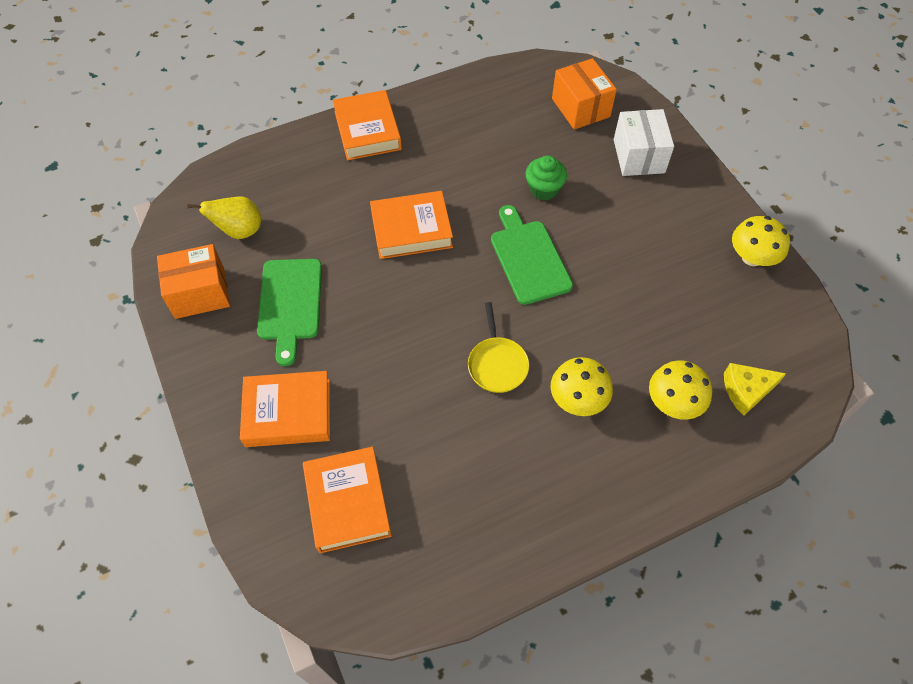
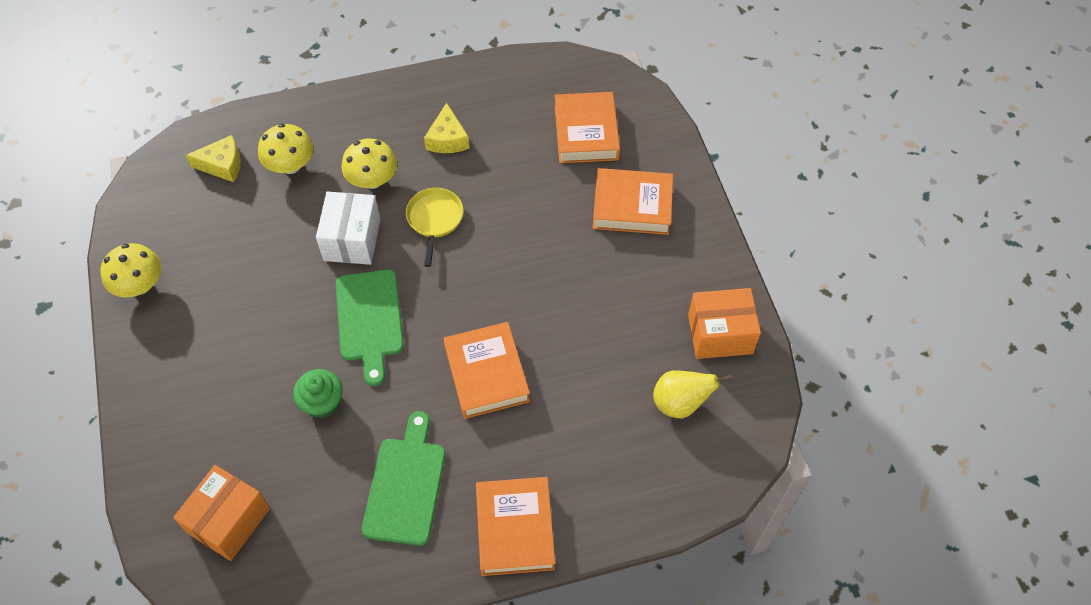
camera: 170 degrees left, 0 degrees up
(290, 303) = (626, 308): green cutting board -> green cutting board (405, 486)
(411, 229) = (486, 374): orange book -> orange book turned 75 degrees clockwise
(510, 465) = (447, 139): none -> yellow cheese
(580, 108) = (229, 520): orange box -> orange box turned 45 degrees clockwise
(639, 156) = (192, 431): white box -> white box (352, 240)

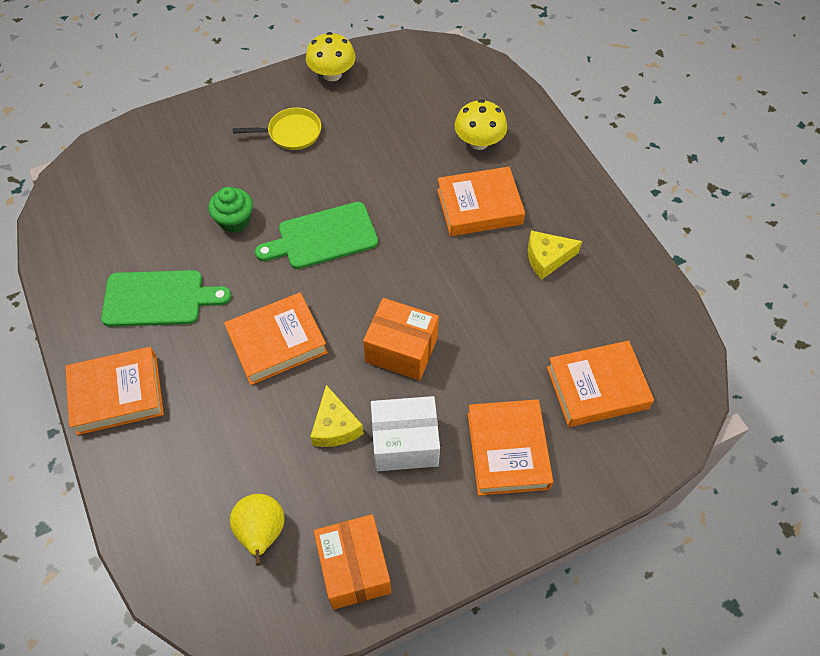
camera: 80 degrees right, 0 degrees up
(222, 165) = (466, 95): yellow cheese -> yellow cheese (335, 426)
(229, 520) = (124, 183): orange box -> orange box (401, 350)
(352, 240) = (407, 205): white box -> white box (405, 443)
(372, 180) = (479, 207): yellow mushroom -> orange book
(434, 219) = (445, 266): yellow pan -> yellow pan (291, 133)

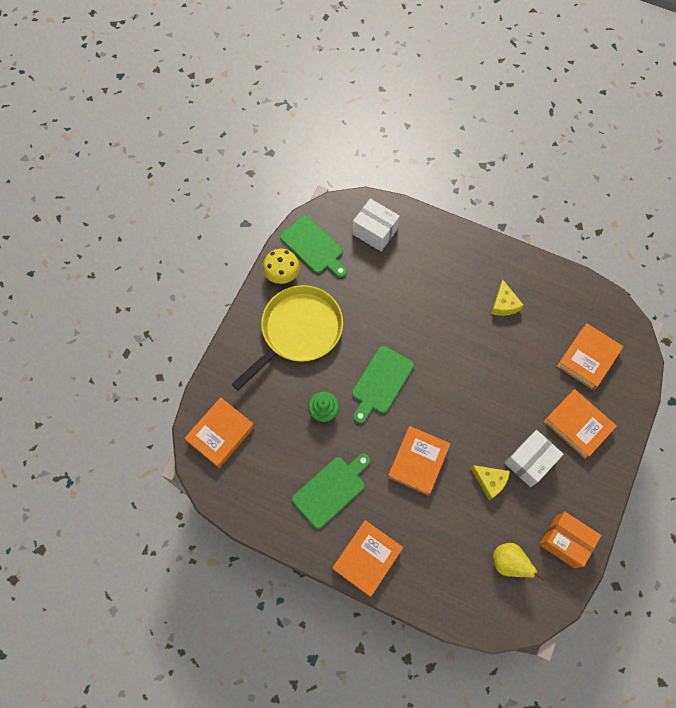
camera: 40 degrees left, 10 degrees up
(291, 133) = (298, 331): yellow pan -> yellow pan, size x2.10
(390, 71) = (313, 246): none -> green cutting board
(401, 350) = (482, 414): orange box -> none
(470, 97) = (375, 231): none -> white box
(479, 142) = (406, 258): yellow mushroom -> none
(479, 207) = (443, 299): orange book -> orange book (221, 434)
(547, 258) = (504, 304): yellow cheese -> yellow cheese turned 45 degrees counterclockwise

